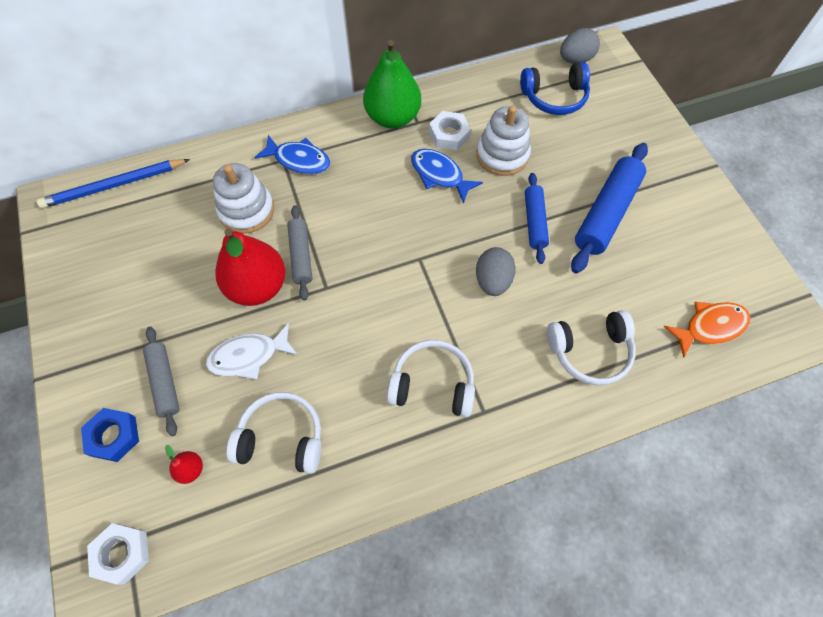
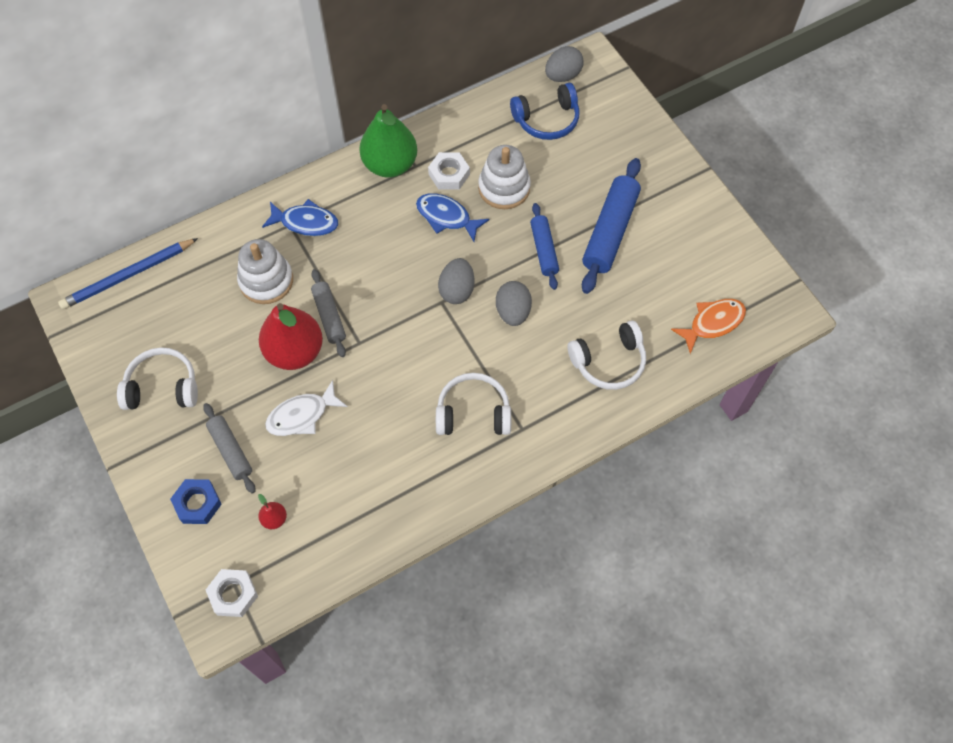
camera: 10 degrees left, 0 degrees up
(281, 438) = (348, 480): white headphones -> white headphones (162, 387)
(437, 249) = (457, 290): none -> grey egg

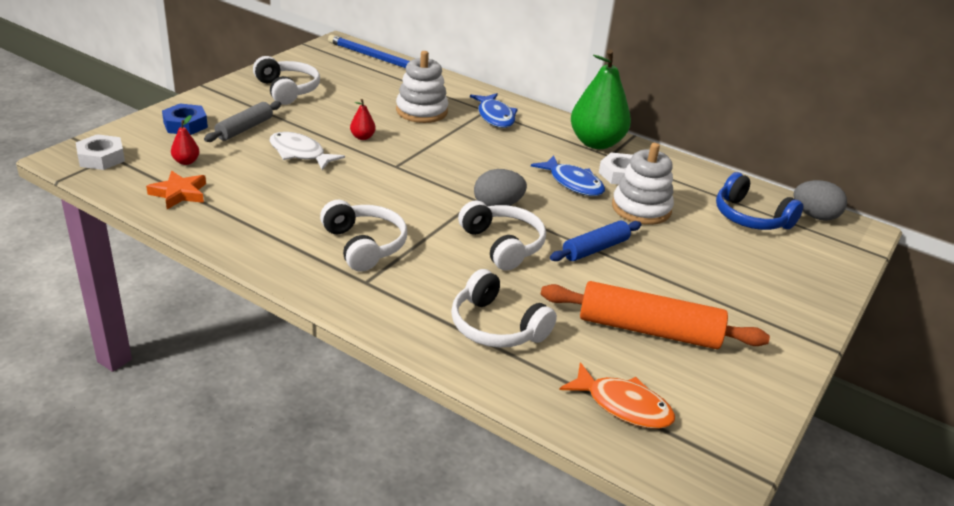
camera: 60 degrees right, 30 degrees down
(294, 351) = (362, 137): red pear -> red pear, size x0.41
(329, 316) = (411, 146): grey rolling pin -> none
(331, 537) = (179, 193): none -> orange star
(446, 217) = (573, 183): blue fish -> blue fish turned 135 degrees clockwise
(513, 312) = (503, 245): grey egg -> white headphones
(610, 231) = (665, 290): blue rolling pin -> none
(648, 267) = (648, 330): none -> orange rolling pin

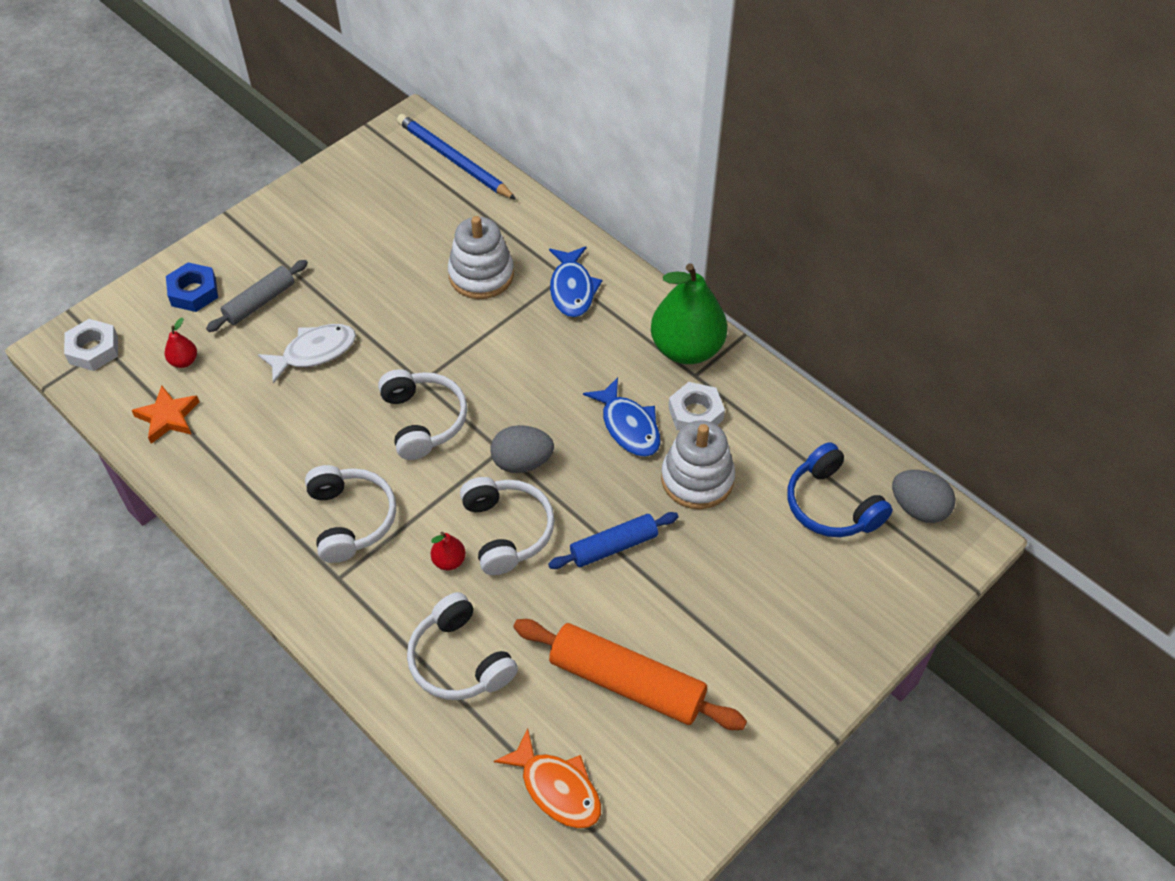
camera: 15 degrees right, 20 degrees up
(287, 90) = (325, 225): white headphones -> white headphones (423, 420)
(300, 153) = (314, 352): white fish -> white fish turned 105 degrees clockwise
(362, 137) = (395, 324): red pear -> red pear (449, 561)

